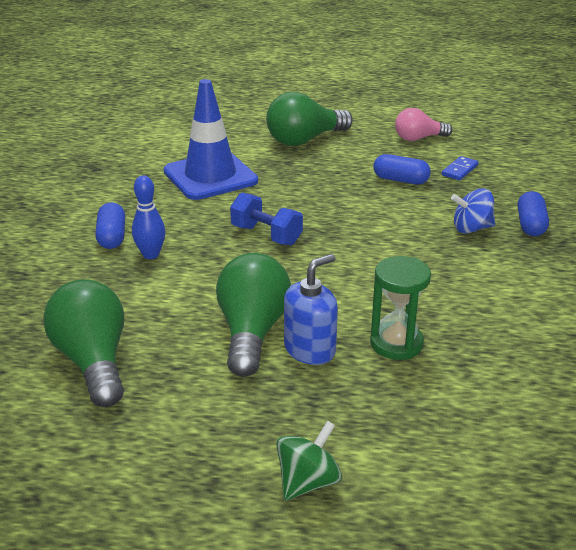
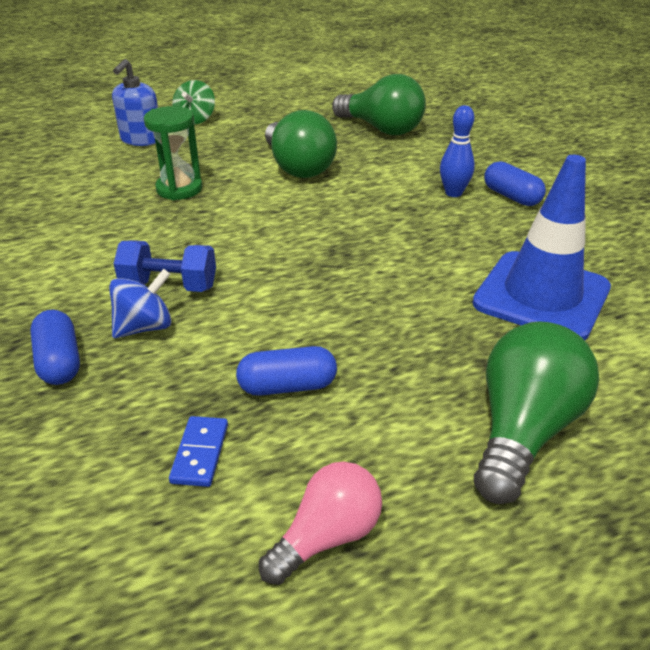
camera: 150 degrees right, 5 degrees up
(266, 235) = (377, 242): blue dumbbell -> blue dumbbell (169, 286)
(310, 349) = (244, 169): blue soap dispenser -> blue soap dispenser (141, 140)

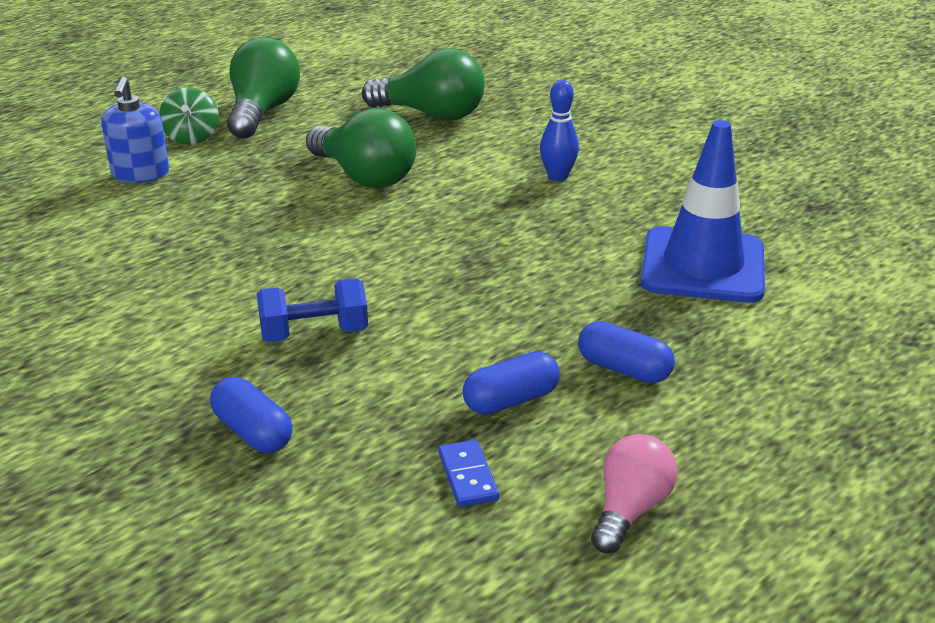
camera: 20 degrees left, 5 degrees down
(145, 327) = (320, 379): blue spinning top -> none
(179, 189) = (240, 226): green hourglass -> none
(511, 196) = (620, 170): blue capsule -> blue capsule (624, 369)
(522, 430) = (748, 387): green light bulb -> green light bulb (262, 112)

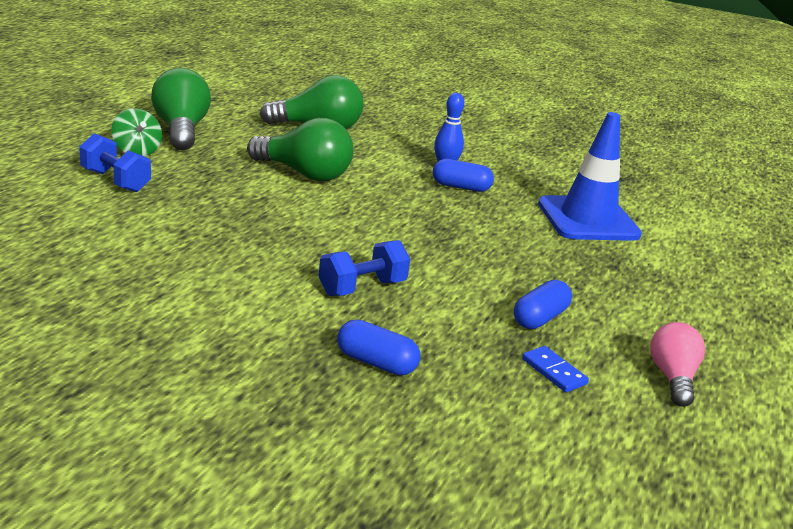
camera: 25 degrees left, 5 degrees down
(140, 174) = (115, 181): blue soap dispenser -> blue dumbbell
(624, 369) = (594, 289): blue capsule -> blue capsule (461, 187)

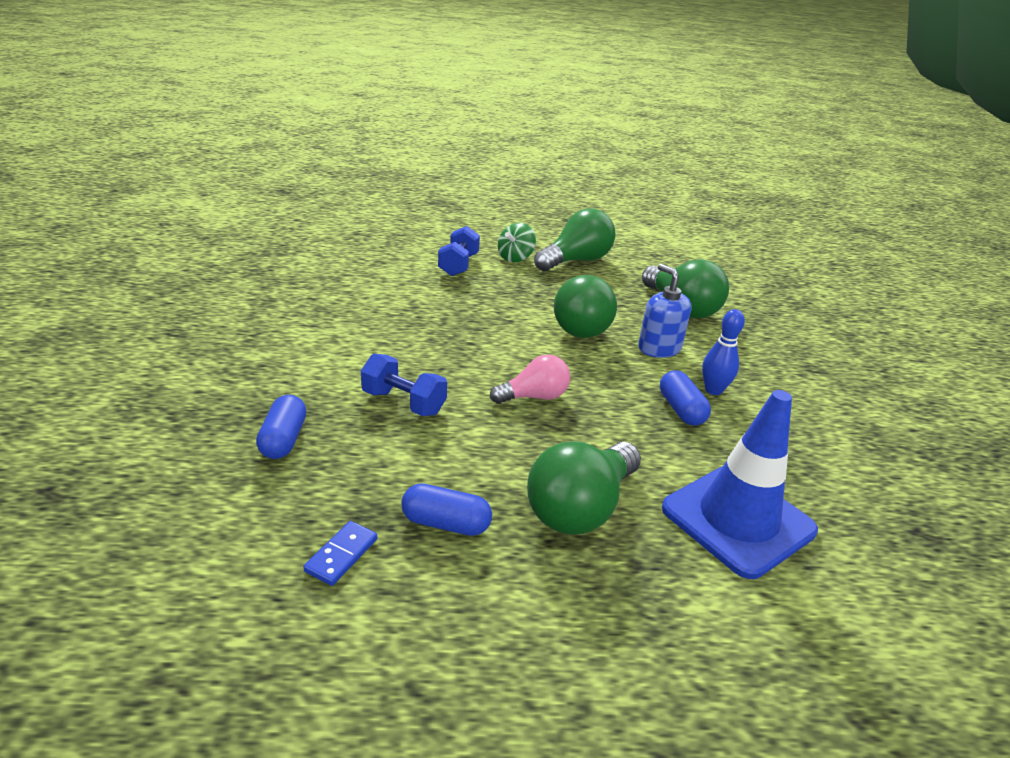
camera: 65 degrees right, 5 degrees up
(372, 161) = (659, 348): none -> blue soap dispenser
(549, 263) = (581, 508): none -> green light bulb
(672, 377) = (397, 667): pink light bulb -> pink light bulb (534, 397)

